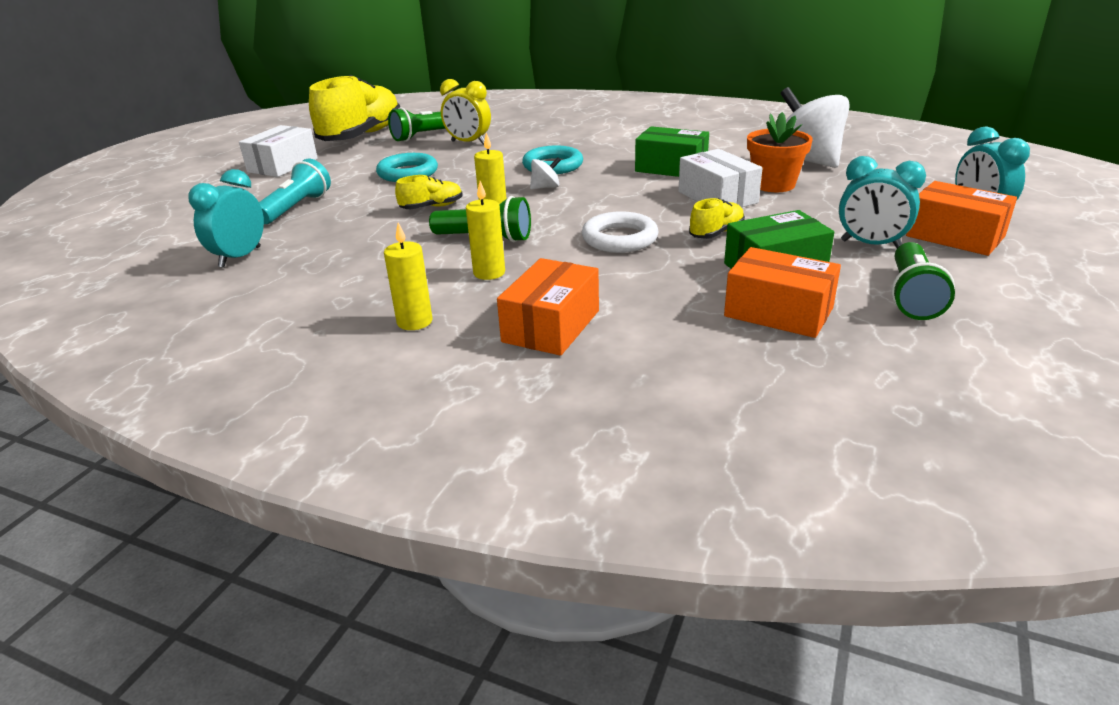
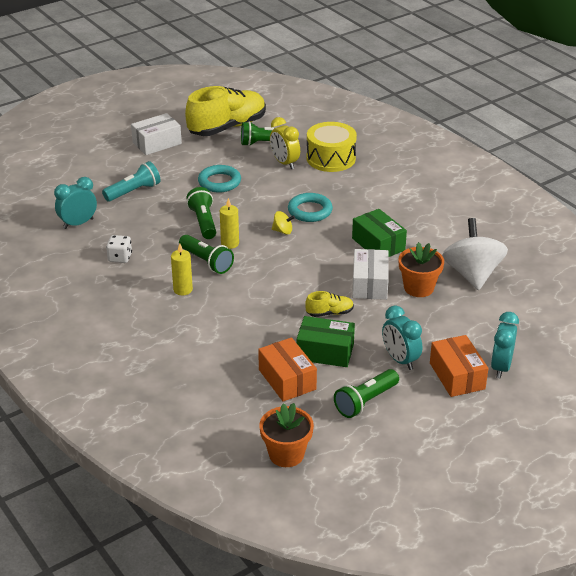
camera: 30 degrees right, 5 degrees up
(349, 271) = (120, 258): none -> white dice
(414, 321) = (120, 307): yellow candle -> none
(432, 207) = (203, 222): yellow shoe -> green flashlight
(516, 128) = (331, 158): none -> yellow drum
(545, 187) = (283, 231): white spinning top -> yellow spinning top
(551, 326) = (175, 338): orange box -> none
(619, 238) = (273, 294): white ring -> none
(933, 399) = (286, 454): none -> orange flower pot

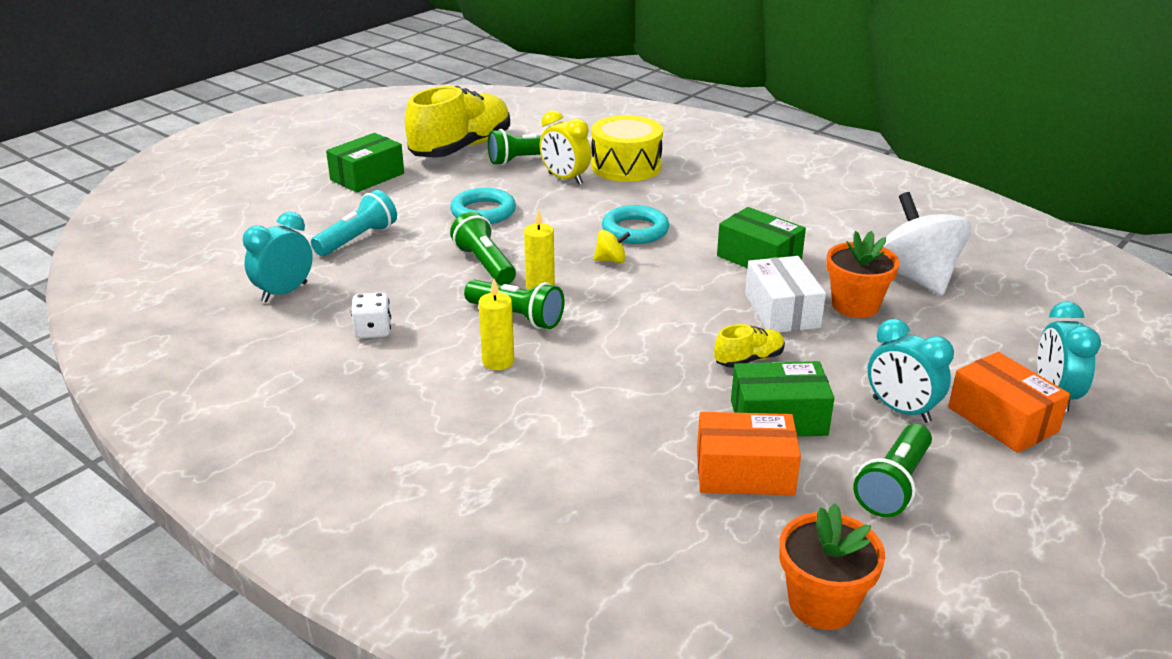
camera: 15 degrees left, 5 degrees down
(157, 143) = (367, 177): white box -> green box
(287, 379) = (744, 472): orange box -> orange box turned 45 degrees counterclockwise

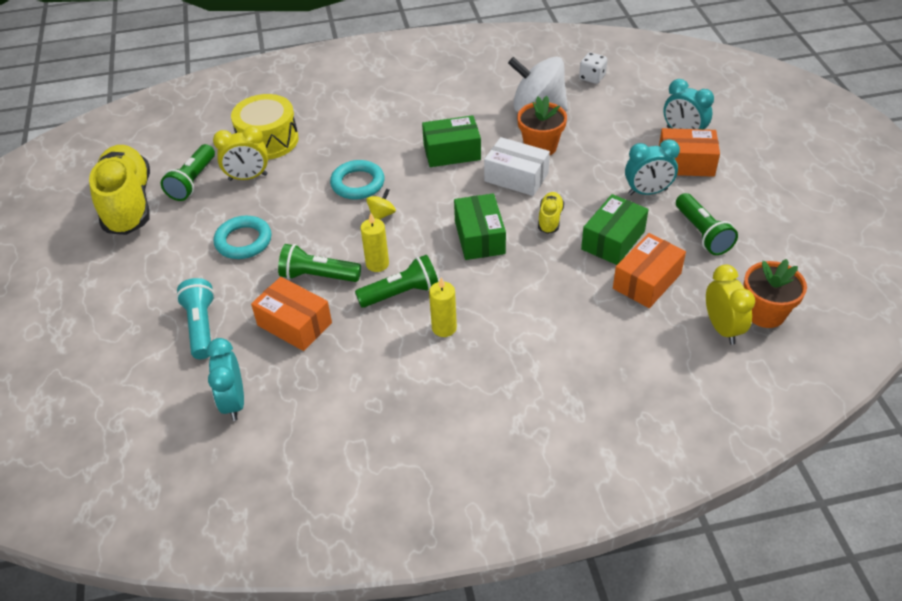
camera: 50 degrees left, 15 degrees up
(367, 177) = (105, 277): green box -> green box (479, 237)
(373, 330) = (341, 374): white dice -> white dice (592, 77)
(410, 280) = (294, 324): none -> orange box
(742, 572) = (722, 328): none -> yellow clock

